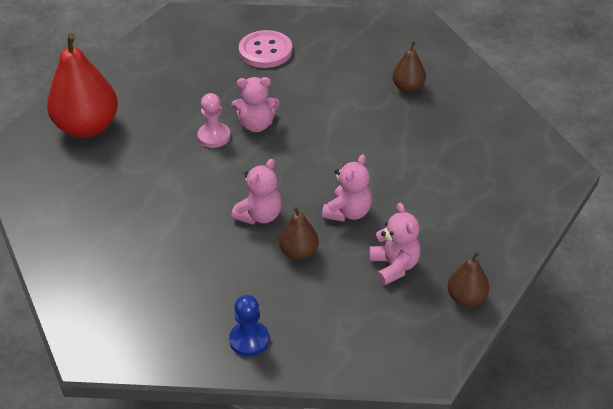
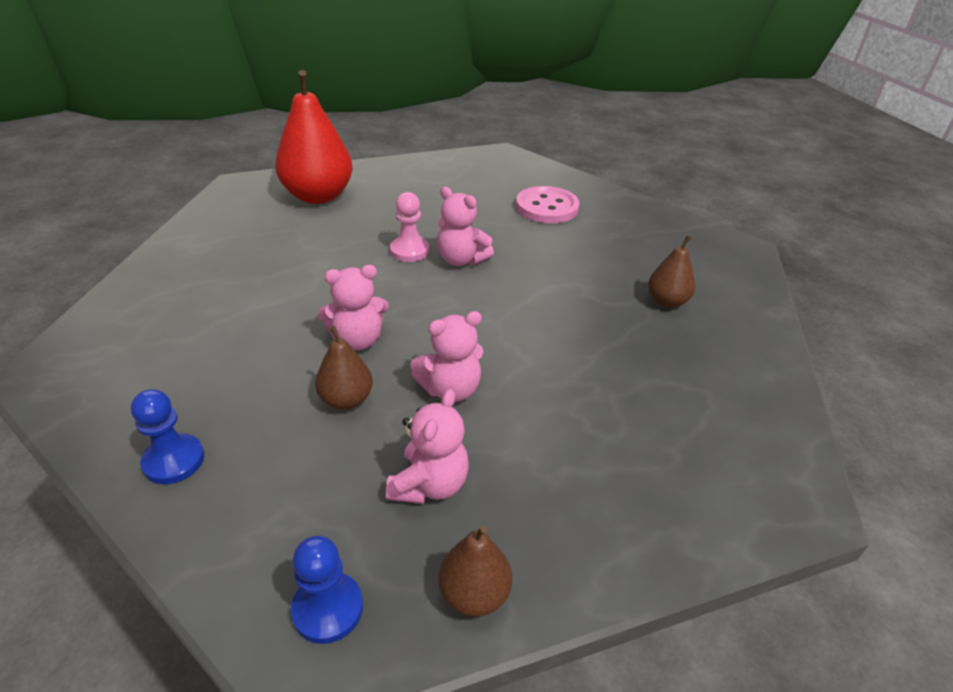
camera: 35 degrees right, 5 degrees down
(412, 345) = (328, 609): none -> blue pawn

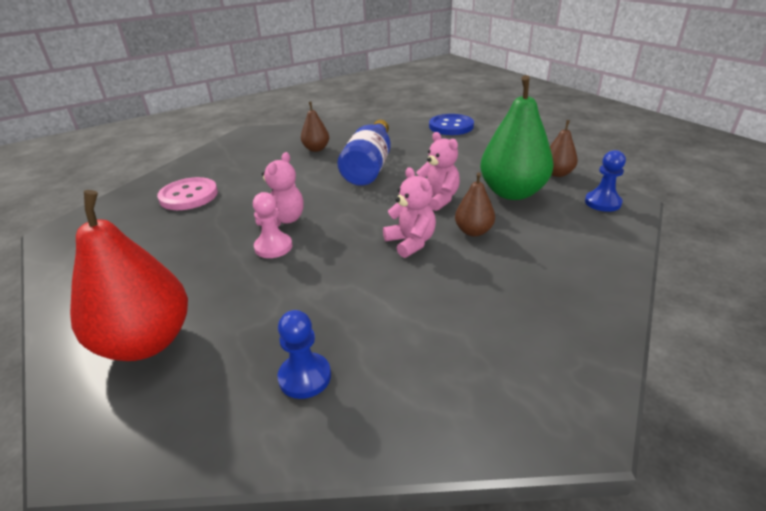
camera: 100 degrees left, 5 degrees down
(174, 460) = (581, 282): blue pawn -> blue pawn (305, 377)
(429, 484) = (512, 192): pink teddy bear -> green pear
(585, 343) = (369, 167): none -> blue bottle
(772, 498) = (451, 126): none -> blue button

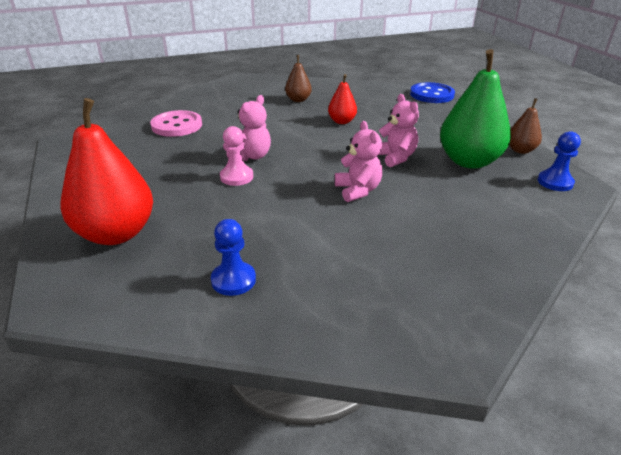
camera: 10 degrees right, 0 degrees up
(369, 167) = (342, 121): blue bottle -> red pear
(473, 231) = (418, 189): brown pear -> none

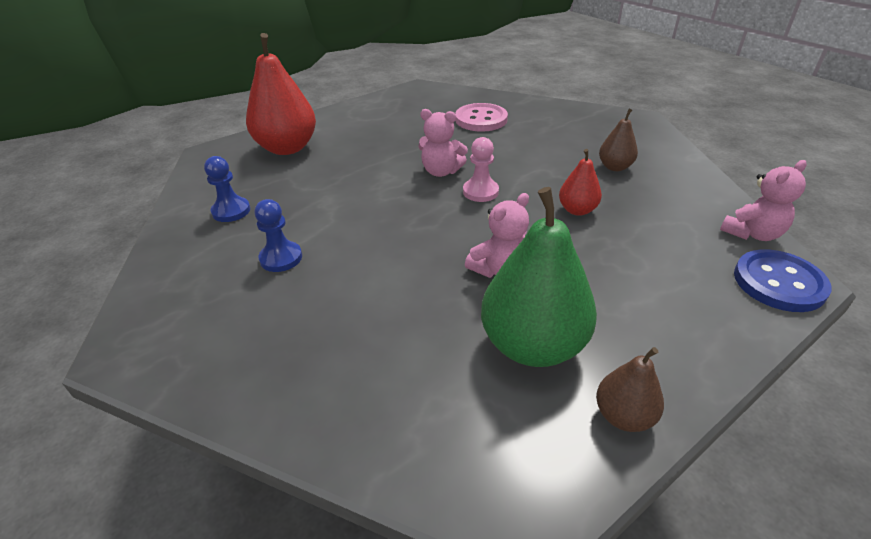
camera: 75 degrees right, 5 degrees up
(236, 177) = (394, 174): pink pawn -> pink pawn (480, 192)
(358, 190) = (398, 251): pink teddy bear -> pink teddy bear (752, 233)
(555, 182) = (518, 466): blue pawn -> blue pawn (281, 258)

